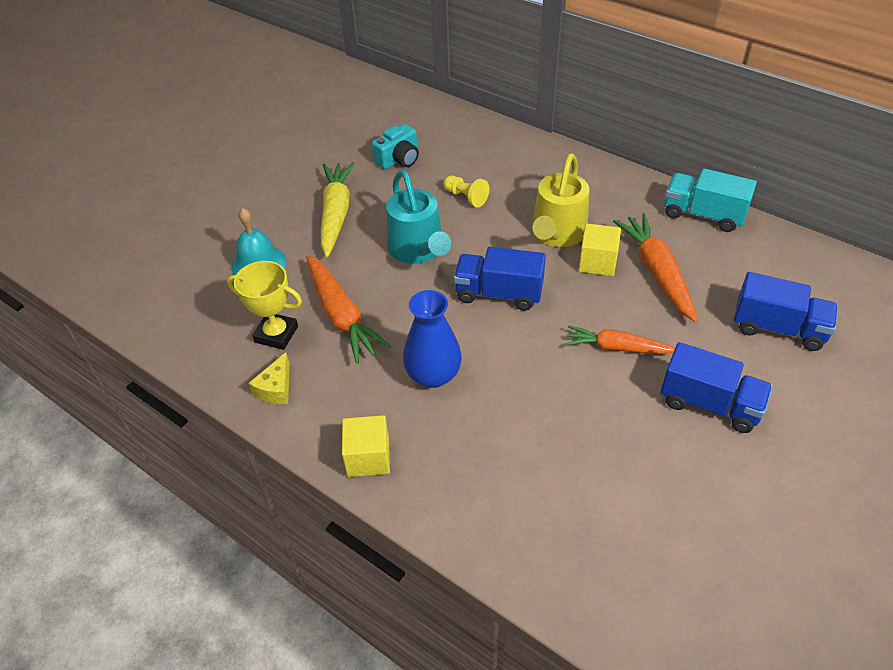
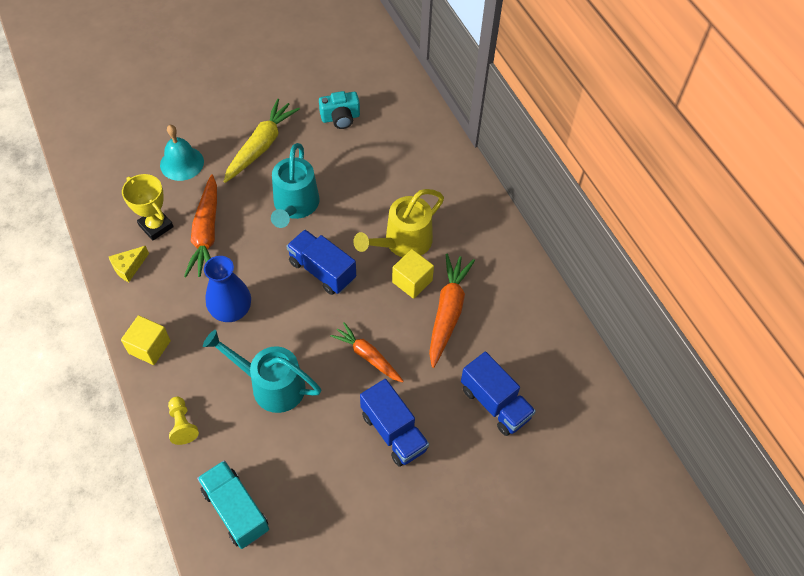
camera: 25 degrees right, 10 degrees up
(466, 197) = (363, 177): yellow pawn -> yellow pawn (182, 424)
(541, 425) = (271, 385): none -> turquoise watering can
(703, 215) = (527, 281): turquoise truck -> turquoise truck (236, 510)

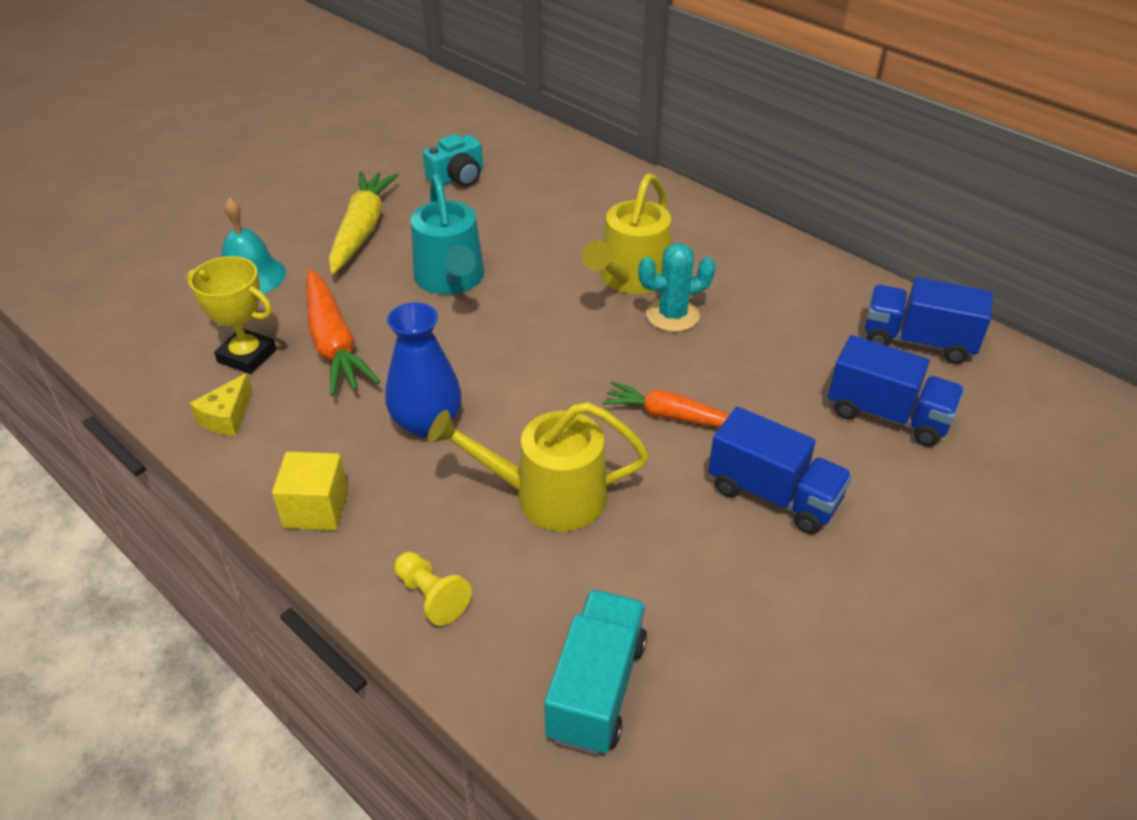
camera: 20 degrees left, 15 degrees down
(236, 510) = (596, 689): turquoise truck -> turquoise truck turned 75 degrees clockwise
(271, 385) = (546, 496): turquoise watering can -> yellow watering can
(322, 270) = (537, 338): blue truck -> blue truck (918, 341)
(412, 281) = (672, 315): yellow cube -> turquoise cactus
(448, 312) = (746, 334): orange carrot -> none

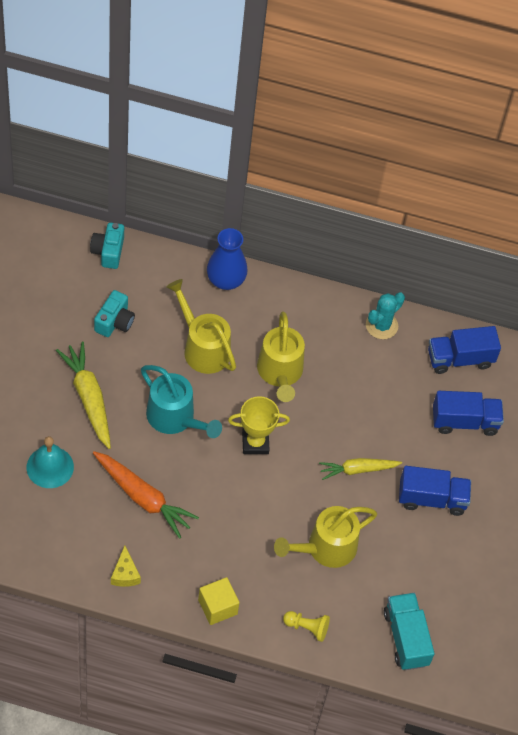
camera: 35 degrees left, 15 degrees up
(247, 356) = (100, 528): yellow trophy -> yellow trophy (255, 443)
(427, 422) = (235, 530): blue vase -> blue vase (225, 280)
(503, 125) = (108, 251): none -> turquoise camera
(545, 227) = (202, 347): none -> yellow watering can
(670, 416) = (357, 470): orange carrot -> yellow carrot
(672, 315) = (320, 394): turquoise cactus -> turquoise cactus (381, 325)

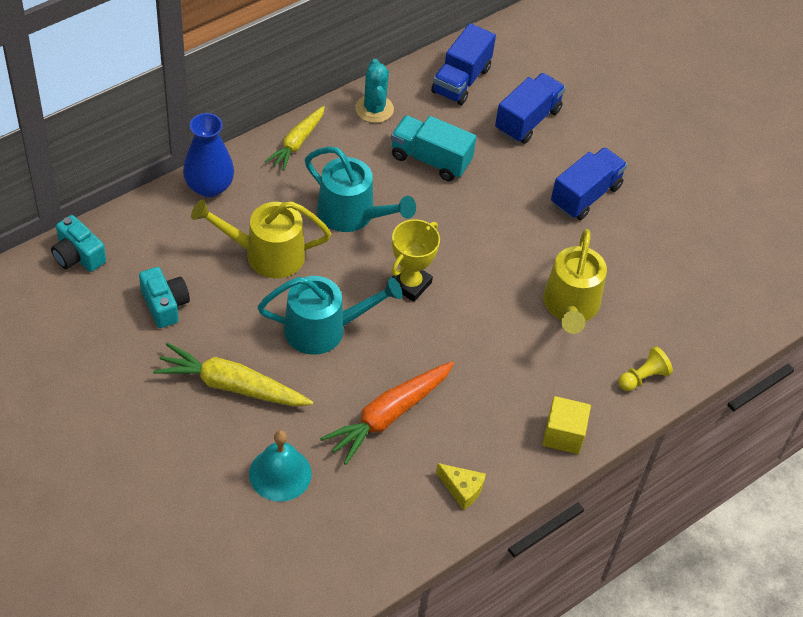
camera: 50 degrees left, 5 degrees down
(143, 497) = (389, 416): orange carrot -> orange carrot turned 150 degrees clockwise
(280, 373) = (353, 215): yellow watering can -> turquoise watering can
(357, 470) = (509, 227): yellow carrot -> yellow carrot (297, 143)
(406, 638) = (712, 309): turquoise truck -> turquoise truck (430, 159)

